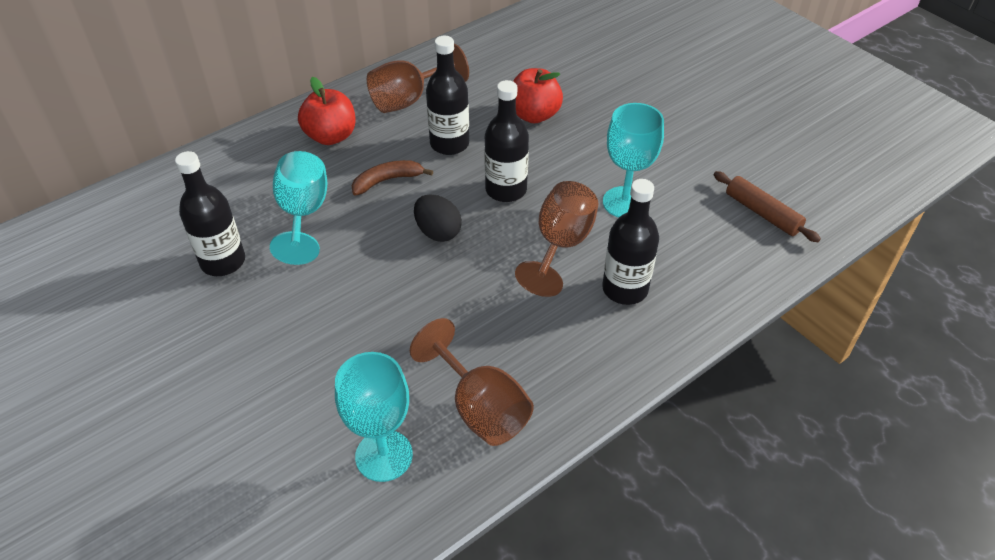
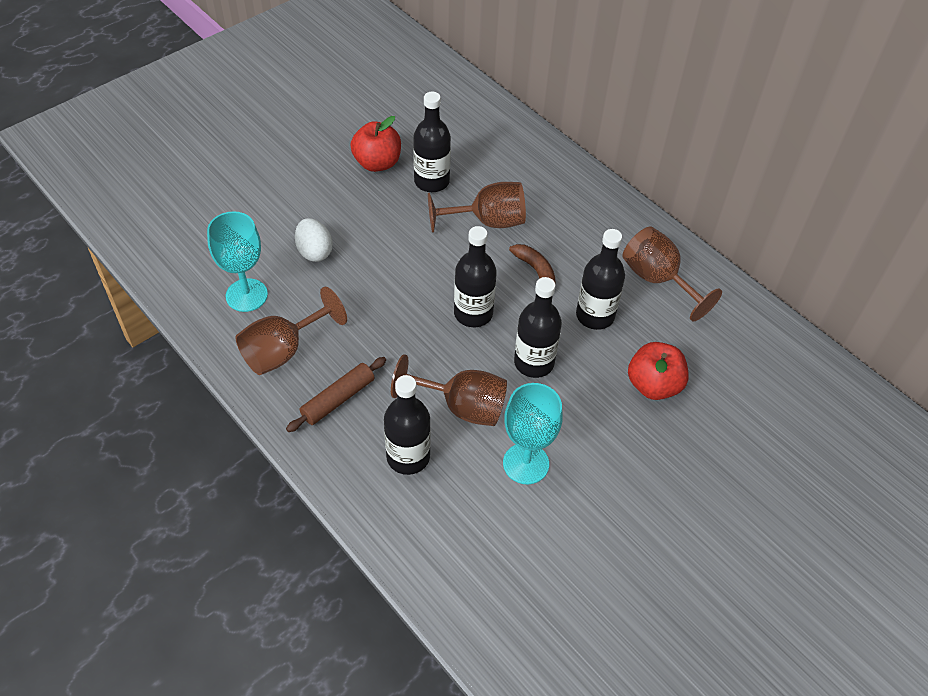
camera: 85 degrees right, 5 degrees up
(303, 214) = (487, 221): turquoise goblet -> brown goblet
(318, 380) = (314, 252): none -> white egg
(331, 136) = (592, 227): red apple -> red apple (377, 163)
(438, 232) = (473, 313): black egg -> black bottle
(762, 213) = (521, 597): brown rolling pin -> brown rolling pin (338, 399)

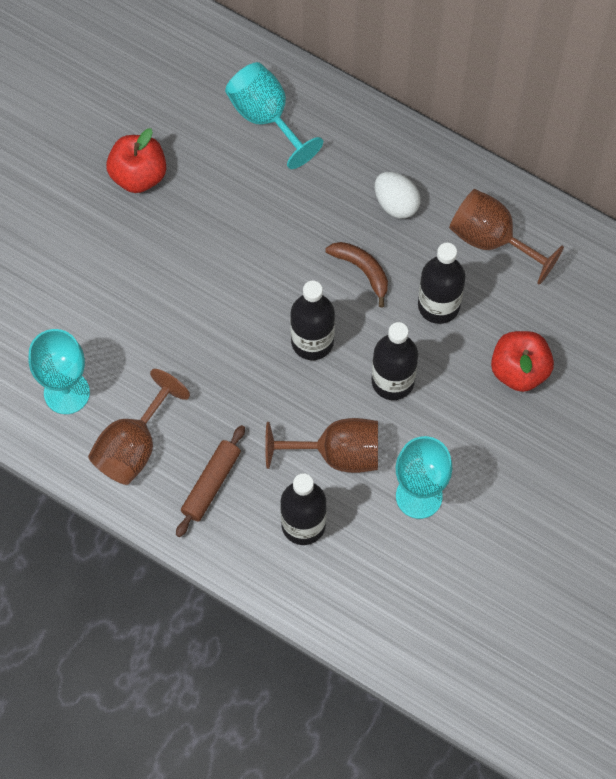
camera: 15 degrees left, 15 degrees up
(314, 252) = (116, 316): white egg -> white egg (396, 203)
(431, 181) = (209, 182): black bottle -> none
(487, 221) = (289, 218): brown goblet -> none
(495, 151) = (266, 117): none -> turquoise goblet

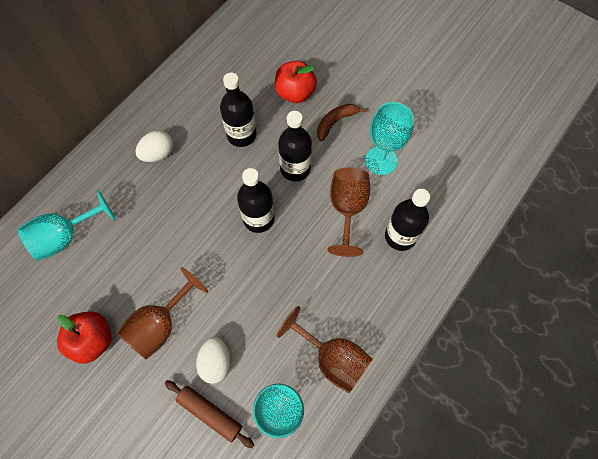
camera: 85 degrees left, 0 degrees up
(120, 314) = (216, 362): none -> white egg
(211, 484) = (366, 299): brown rolling pin -> brown rolling pin (210, 413)
(362, 270) = (207, 180): brown banana -> brown banana (335, 122)
(492, 240) = (197, 98): brown goblet -> brown goblet (160, 325)

